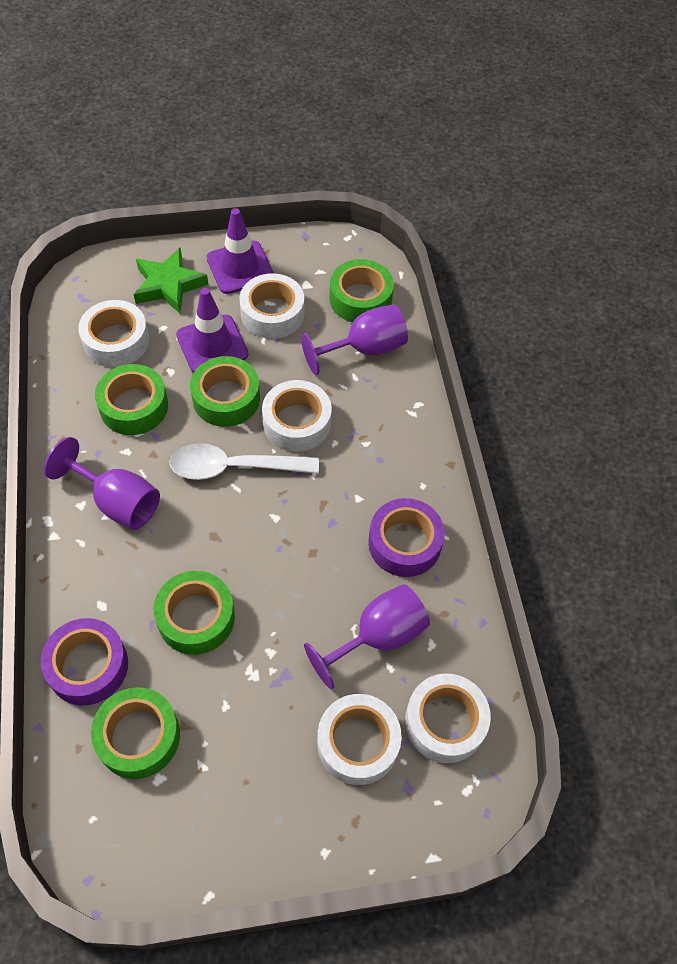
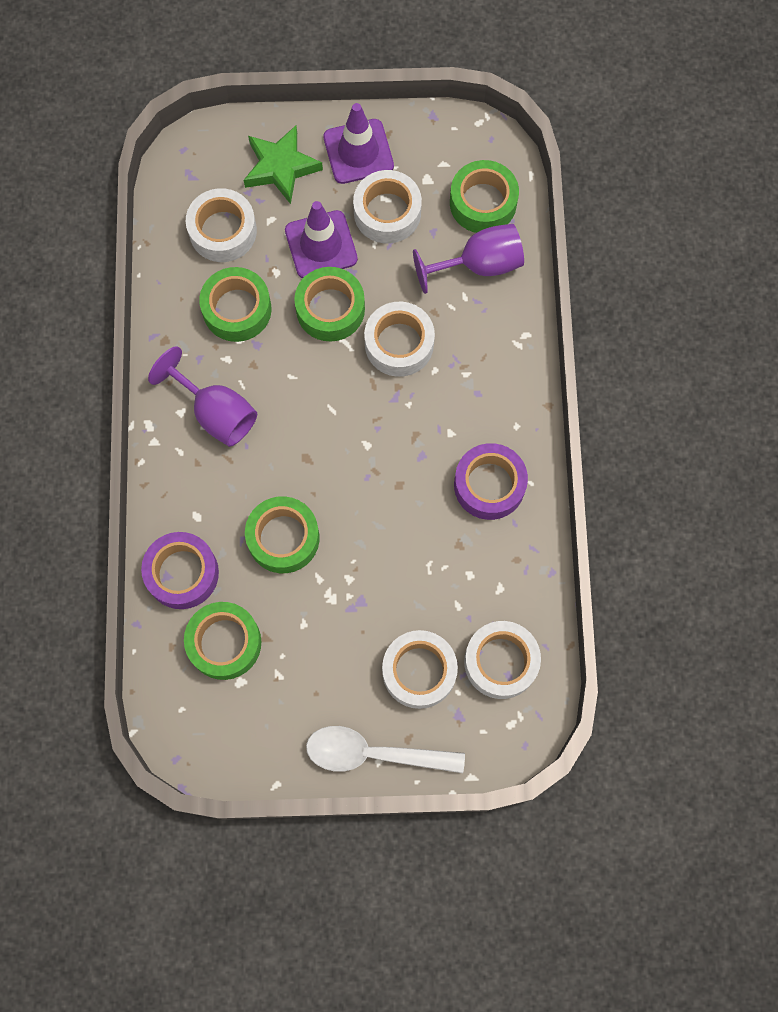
camera: 10 degrees right, 15 degrees up
(234, 467) = (332, 387): white spoon -> white spoon (374, 753)
(378, 637) = (450, 576): purple goblet -> none

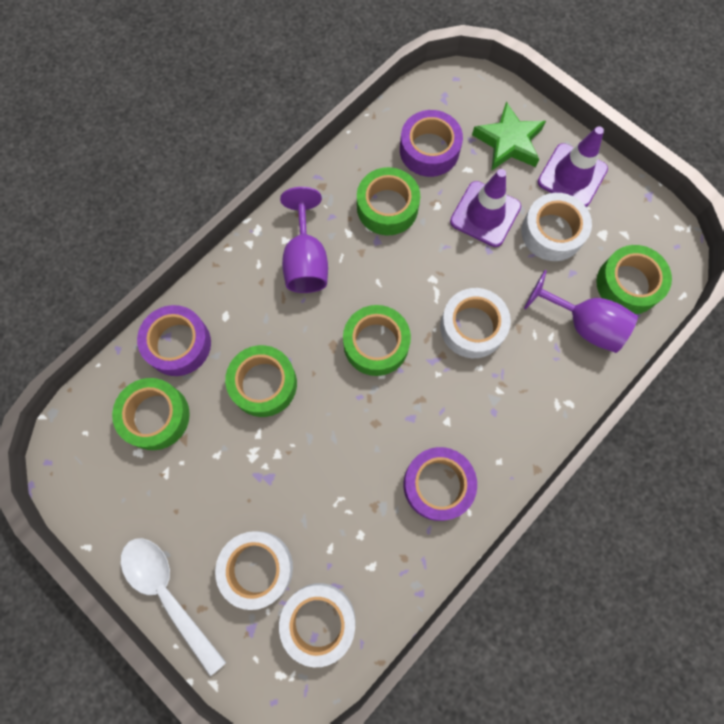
camera: 45 degrees right, 0 degrees up
(223, 231) = (429, 150): white tape -> purple tape
(330, 309) = (449, 261): green tape -> green tape (376, 344)

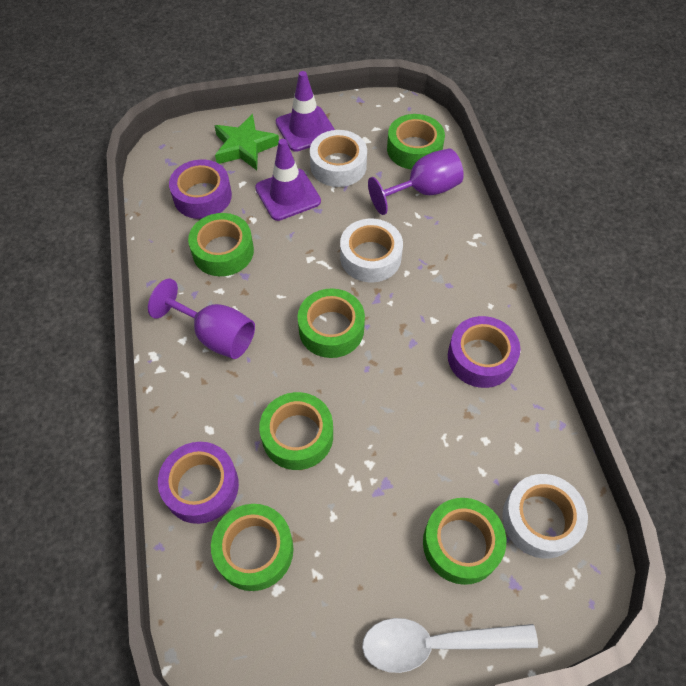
camera: 55 degrees left, 15 degrees down
(257, 568) = (461, 544): white tape -> green tape

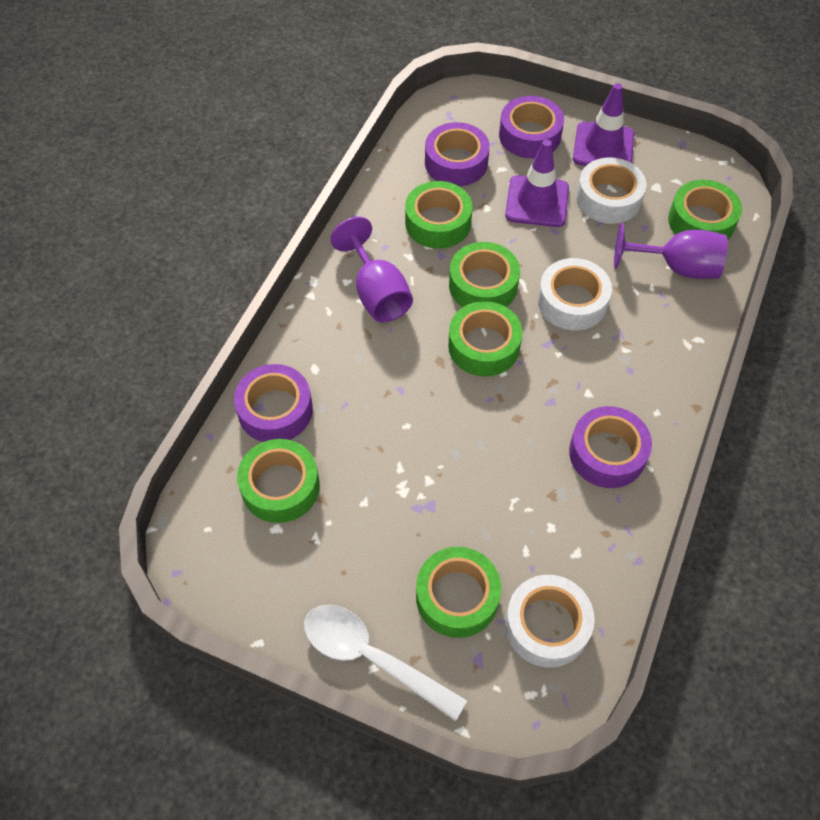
camera: 35 degrees right, 0 degrees up
(244, 147) = (529, 135): green star -> purple tape
(297, 436) = (384, 418): green tape -> green tape (483, 285)

